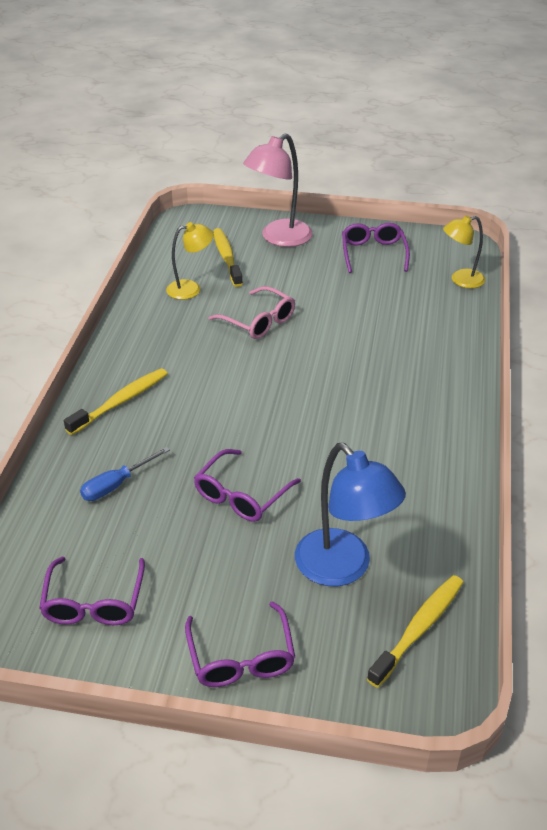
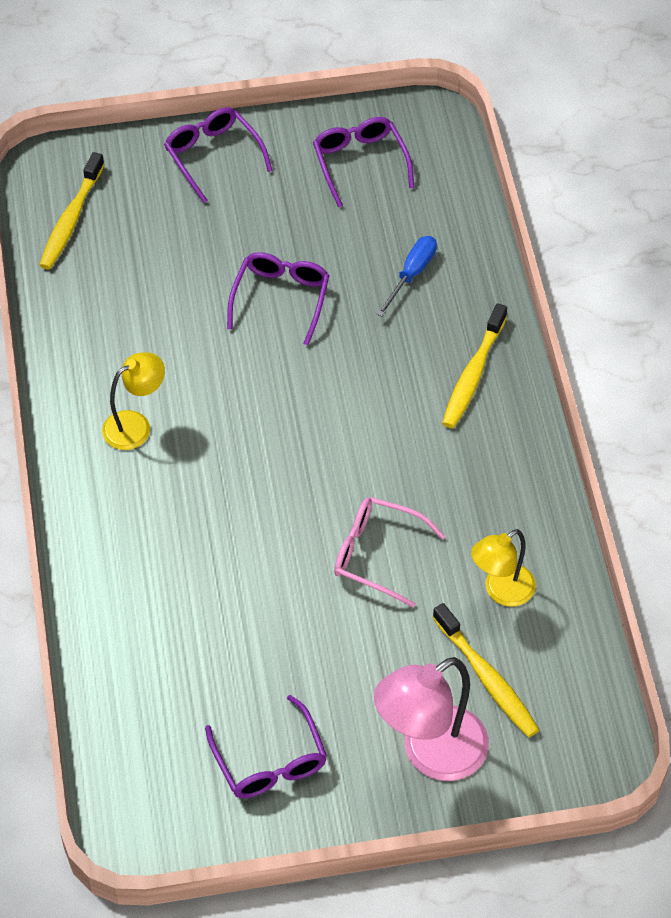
camera: 160 degrees right, 15 degrees up
(279, 238) = (430, 753): pink lamp -> pink lamp turned 150 degrees counterclockwise
(343, 568) = (154, 253): blue lamp -> none
(461, 280) = (121, 735): yellow lamp -> yellow lamp (135, 425)

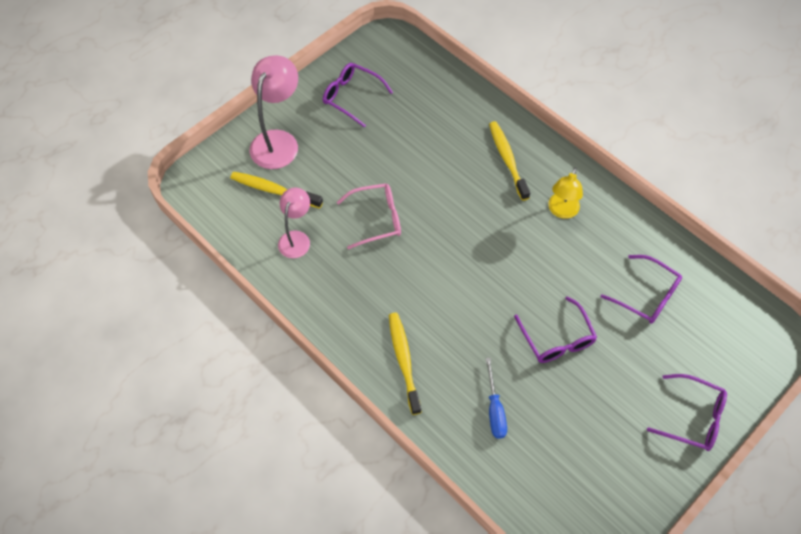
camera: 145 degrees right, 5 degrees up
(71, 219) = (725, 312): yellow toothbrush -> yellow toothbrush (507, 160)
(360, 163) = (599, 479): purple glasses -> purple glasses (646, 295)
(501, 591) = (296, 238): yellow lamp -> pink lamp

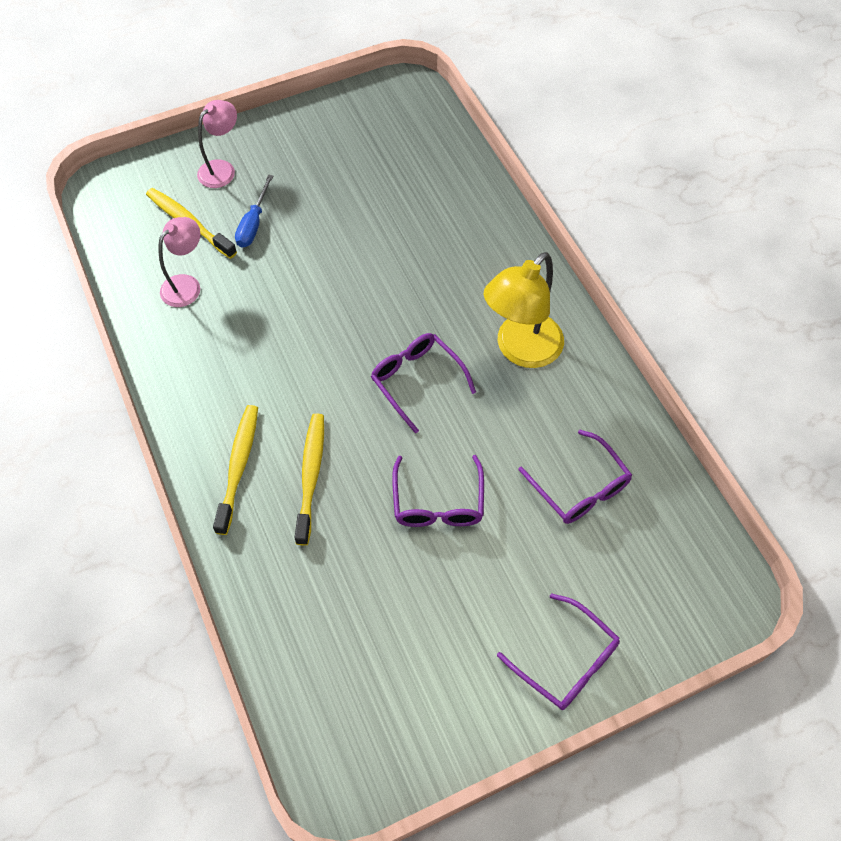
camera: 20 degrees right, 0 degrees up
(278, 141) = (222, 169): pink lamp -> pink lamp, size x0.62
(352, 97) = (332, 143): purple glasses -> purple glasses (417, 381)
(376, 219) = (290, 291): pink glasses -> none
(494, 410) = (318, 562): blue screwdriver -> blue screwdriver (253, 224)
(507, 160) = (483, 269): yellow toothbrush -> yellow toothbrush (311, 476)
(561, 211) = (520, 350): yellow lamp -> yellow lamp, size x1.61

